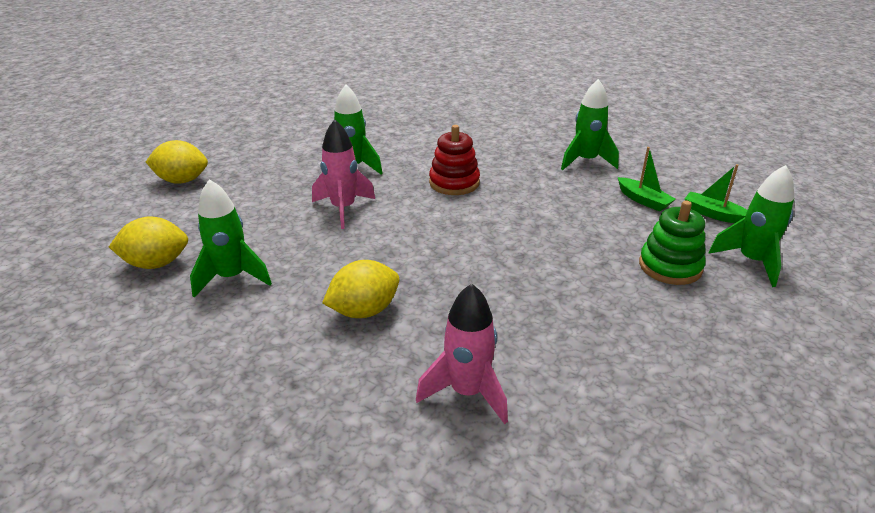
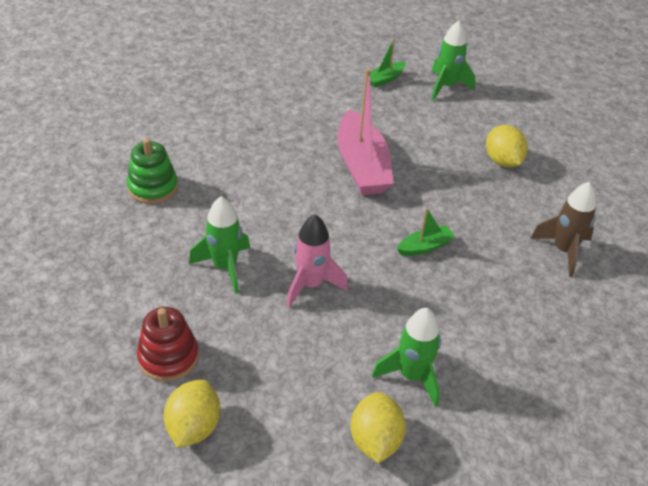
camera: 80 degrees left, 10 degrees up
(364, 311) = (473, 290): yellow lemon -> yellow lemon (502, 161)
(454, 183) = (287, 200): red stacking toy -> red stacking toy (168, 357)
(467, 392) = (563, 251): pink rocket -> brown rocket
(535, 216) = (362, 165): none -> pink boat
(586, 161) = (278, 111): green rocket -> none
(643, 200) = (355, 103): green boat -> green boat (425, 247)
(670, 266) = (445, 122): green stacking toy -> green stacking toy (153, 187)

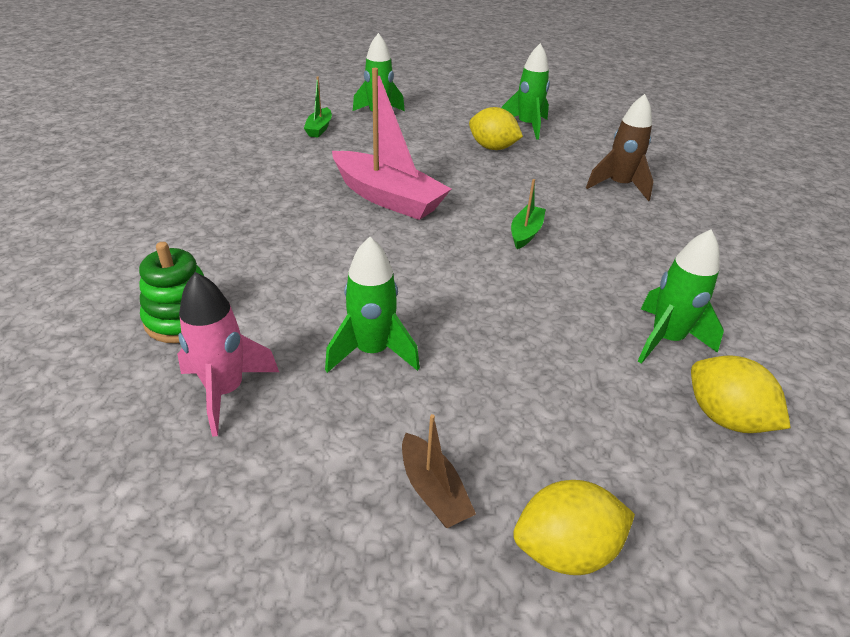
camera: 40 degrees left, 5 degrees down
(168, 357) = (433, 490): red stacking toy -> brown boat
(193, 427) = (565, 549): yellow lemon -> yellow lemon turned 75 degrees counterclockwise
(311, 285) = (478, 317): pink rocket -> pink rocket (225, 391)
(565, 154) = (527, 126): none -> green rocket

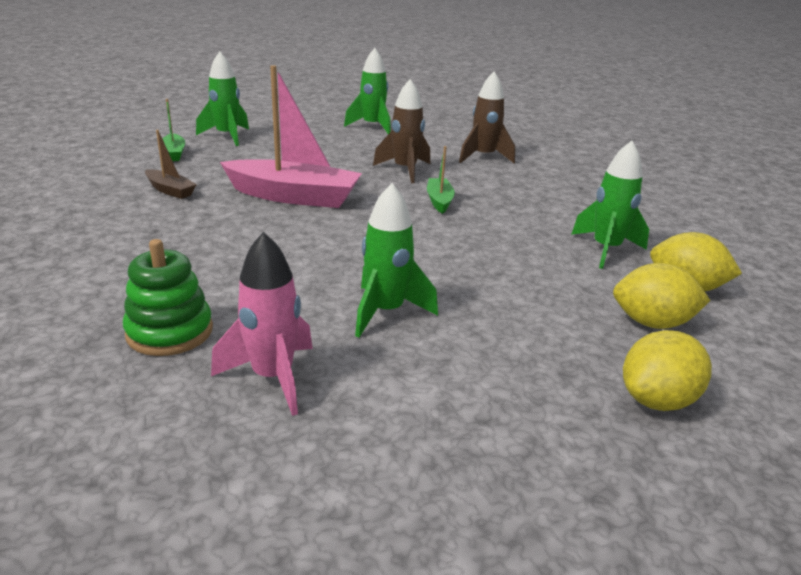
camera: 25 degrees left, 10 degrees down
(433, 490) = (527, 394): brown boat -> brown boat (170, 190)
(492, 148) = (356, 146): yellow lemon -> yellow lemon (652, 323)
(519, 187) = (405, 170): none -> brown rocket

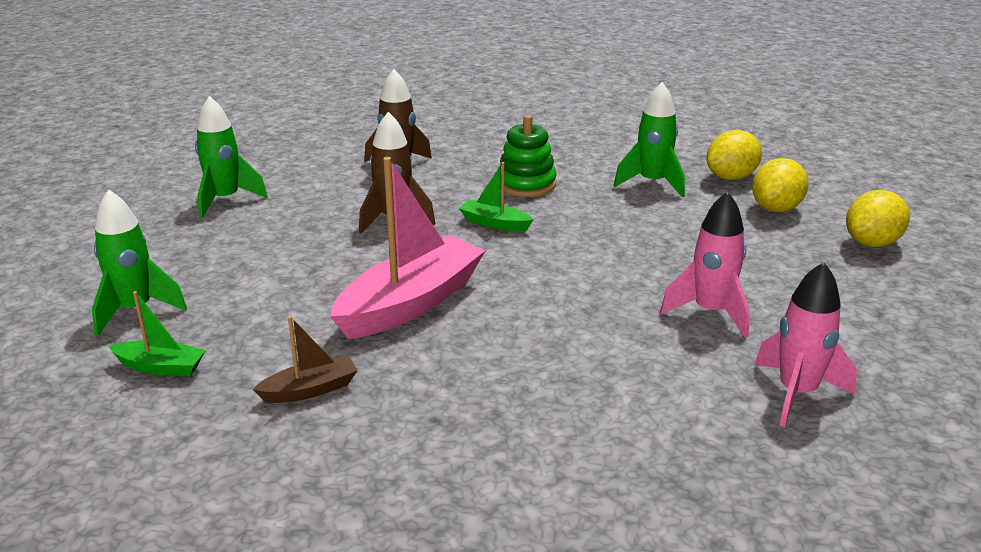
camera: 60 degrees left, 0 degrees up
(170, 332) = (695, 440): green stacking toy -> green stacking toy (526, 184)
(386, 312) = (710, 312): green rocket -> pink rocket
(657, 400) = (872, 243): yellow lemon -> yellow lemon turned 60 degrees clockwise

